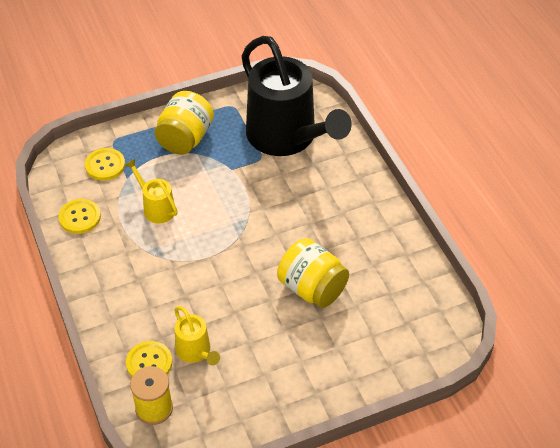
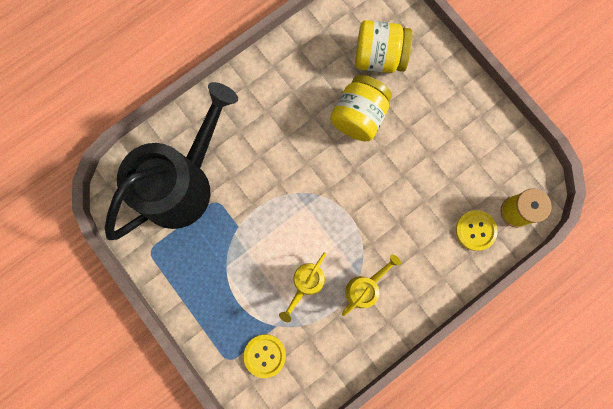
camera: 105 degrees left, 30 degrees up
(80, 217) = (338, 355): yellow button -> none
(185, 139) = (208, 285): yellow jar -> yellow jar (379, 57)
(196, 352) = (452, 195): yellow watering can -> yellow watering can (365, 287)

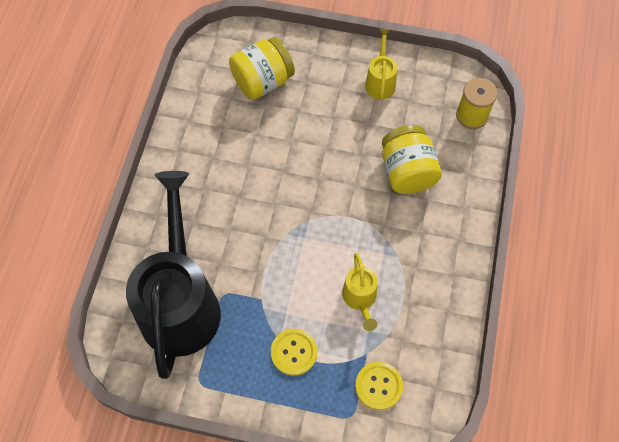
camera: 40 degrees left, 15 degrees down
(359, 116) = (286, 136): yellow jar -> yellow jar (407, 172)
(365, 287) = (410, 263): yellow watering can -> yellow watering can (380, 81)
(475, 230) = (455, 152): yellow button -> yellow button (294, 352)

